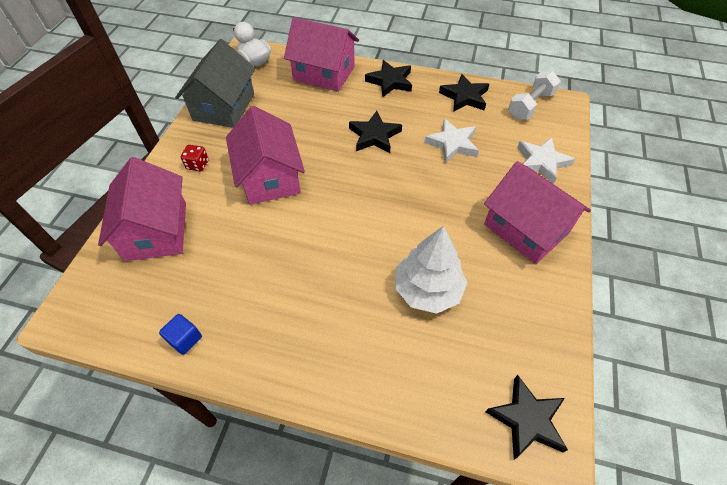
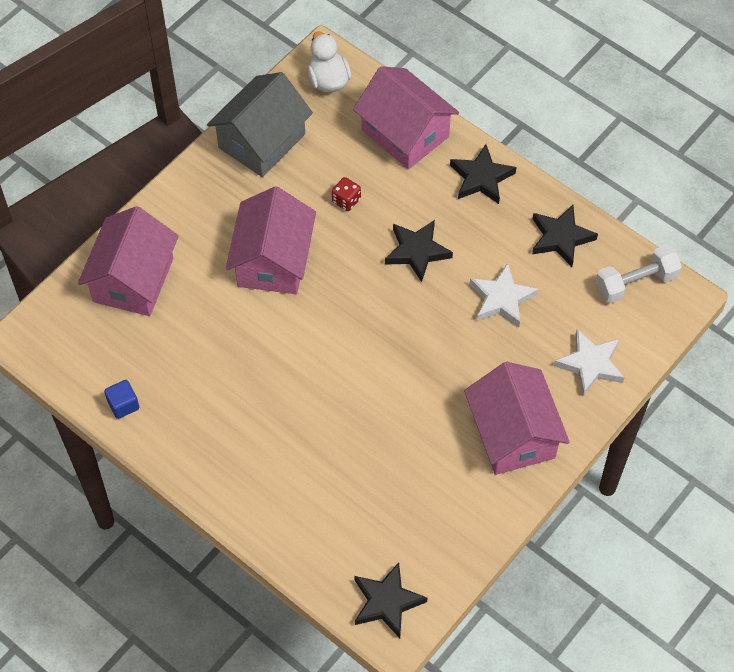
camera: 25 degrees right, 5 degrees up
(197, 165) = (202, 213): red dice -> red dice (346, 200)
(427, 289) = (369, 453): white tree -> none

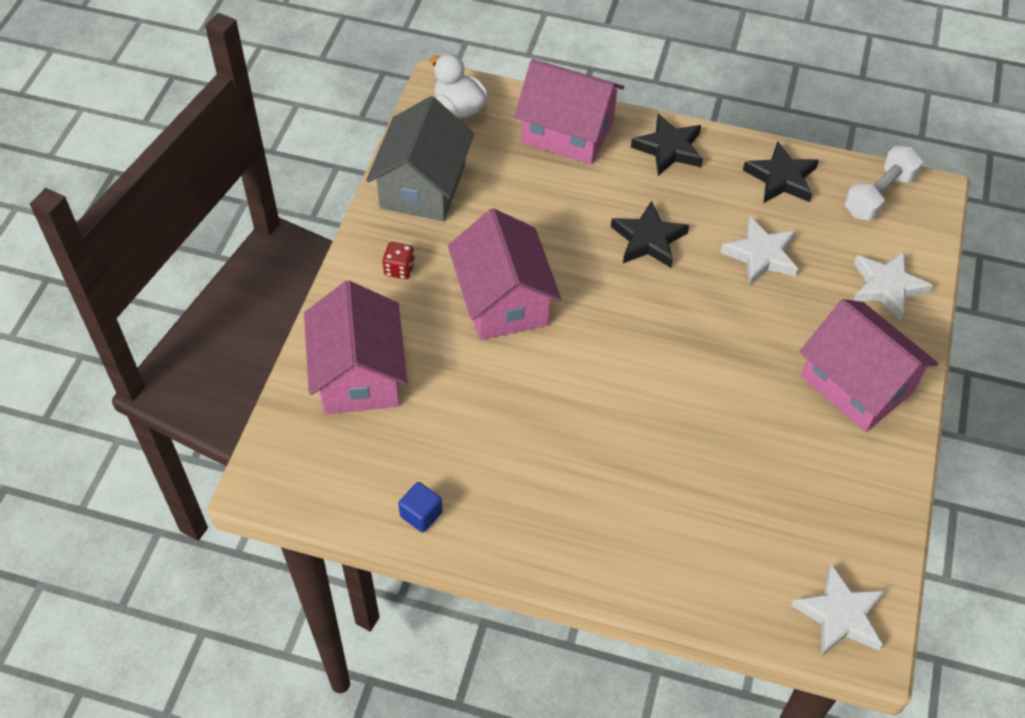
camera: 25 degrees left, 5 degrees down
(346, 200) = (545, 215): red dice -> red dice (399, 269)
(386, 602) = (839, 615): black star -> white star

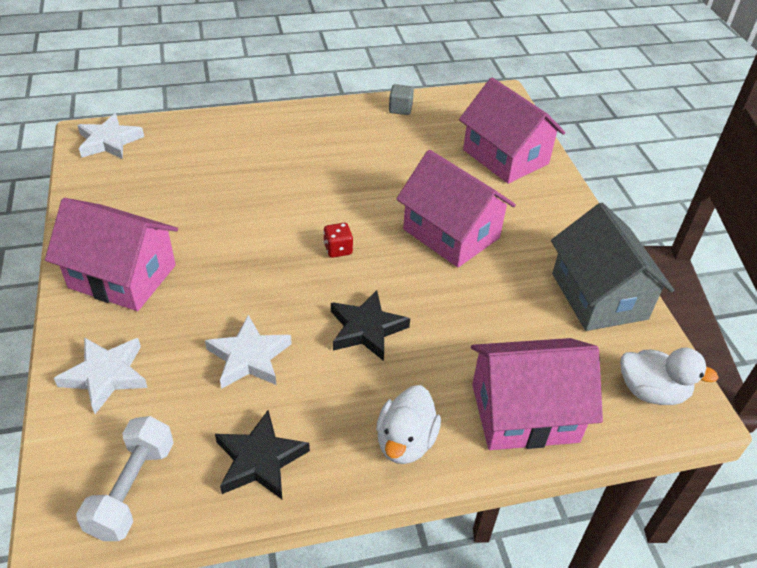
camera: 150 degrees right, 10 degrees down
(399, 269) = (547, 226): red dice -> red dice (338, 249)
(421, 514) = (400, 109): blue cube -> grey cube
(669, 149) = (405, 441): black star -> white duck

